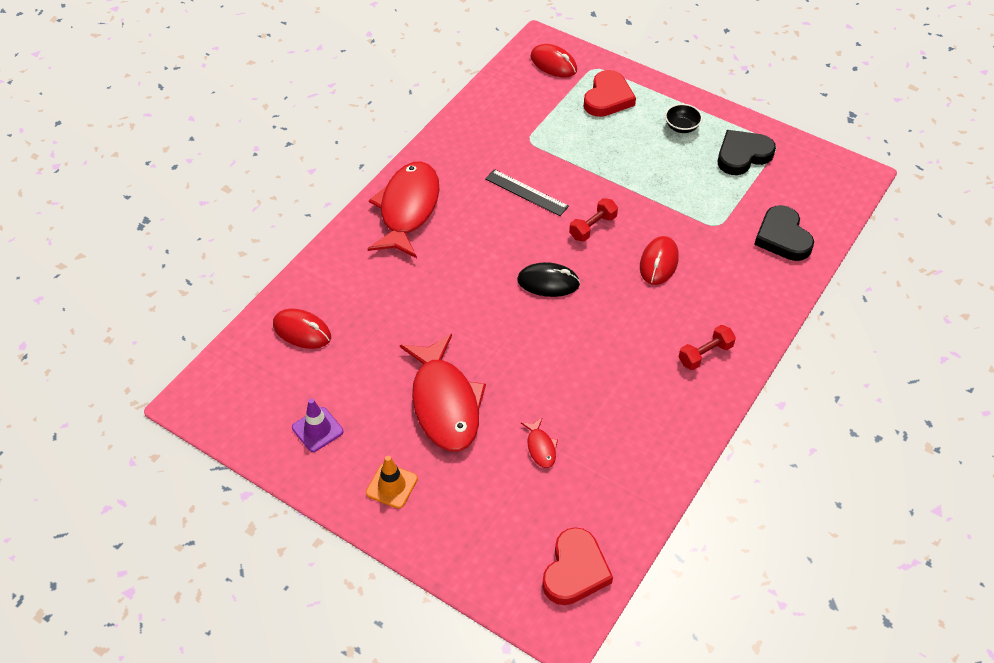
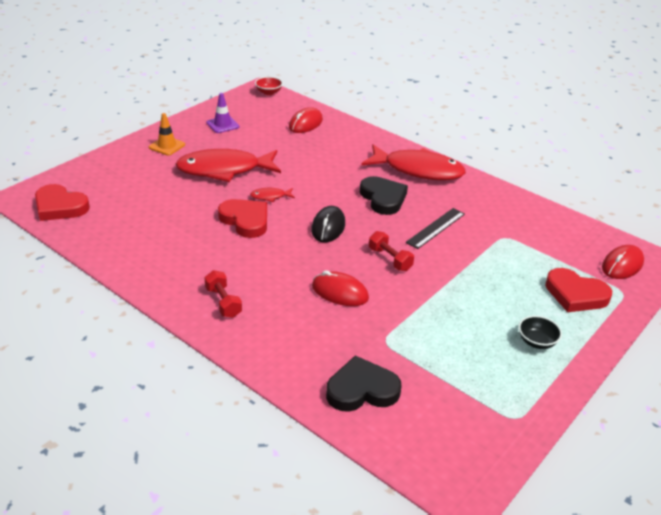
camera: 95 degrees right, 15 degrees down
(203, 389) = (268, 92): none -> red bowl
(540, 447) = (167, 205): red fish -> red fish (270, 196)
(555, 360) = (245, 220): none -> red heart
(742, 155) = (494, 383): black heart -> black heart (383, 198)

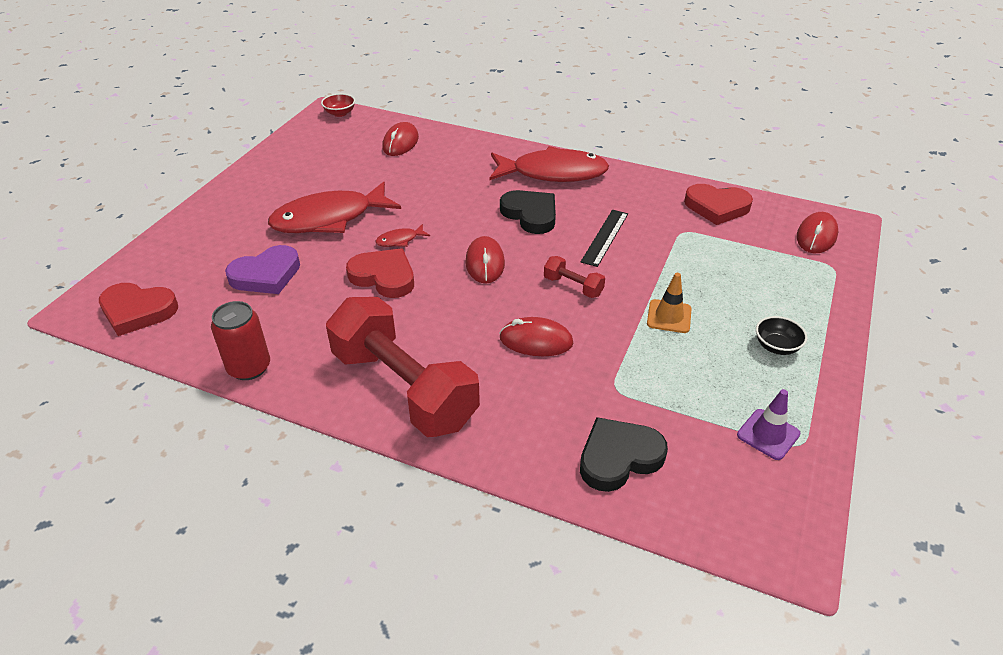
camera: 15 degrees left, 5 degrees up
(119, 262) = (249, 367): none -> red can
(160, 201) = (266, 275): none -> purple heart
(167, 146) = (244, 203): orange traffic cone -> orange traffic cone (669, 316)
(222, 125) = (302, 163): purple traffic cone -> purple traffic cone (768, 434)
(223, 302) = (404, 388): red dumbbell -> red dumbbell, size x2.44
(328, 227) = (485, 263): black mouse -> red mouse
(575, 294) = (787, 281): red heart -> red heart (717, 207)

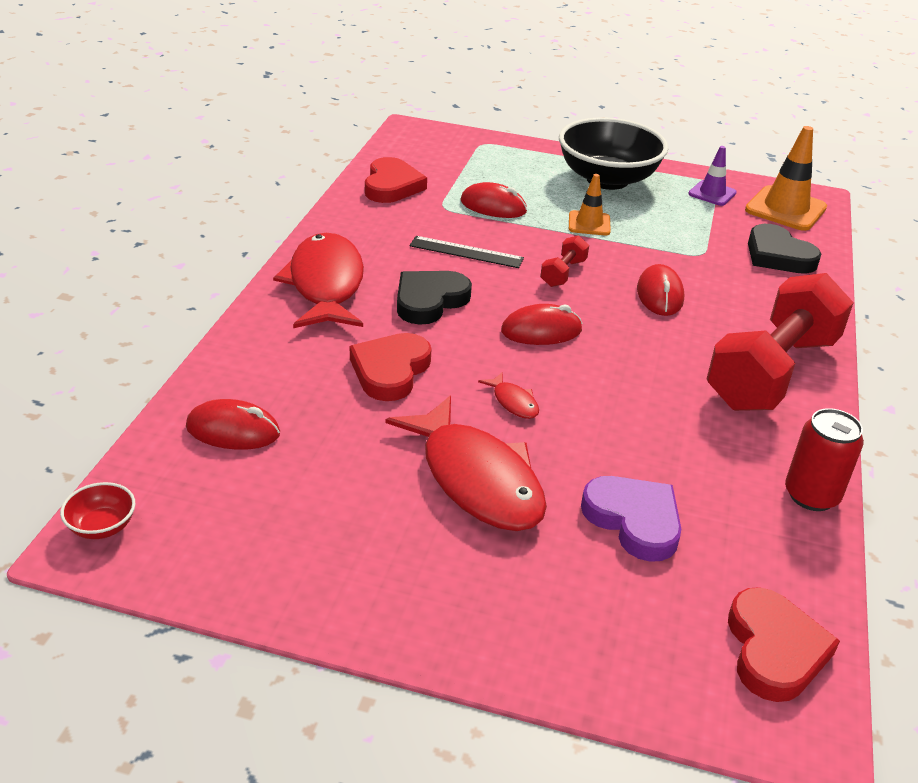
camera: 100 degrees left, 5 degrees down
(384, 277) = (596, 407): red heart -> red heart (390, 371)
(743, 503) = (785, 209): none -> orange traffic cone
(776, 346) = (607, 179): black bowl -> black bowl, size x2.47
(816, 236) = (435, 144): red mouse -> red mouse (493, 206)

